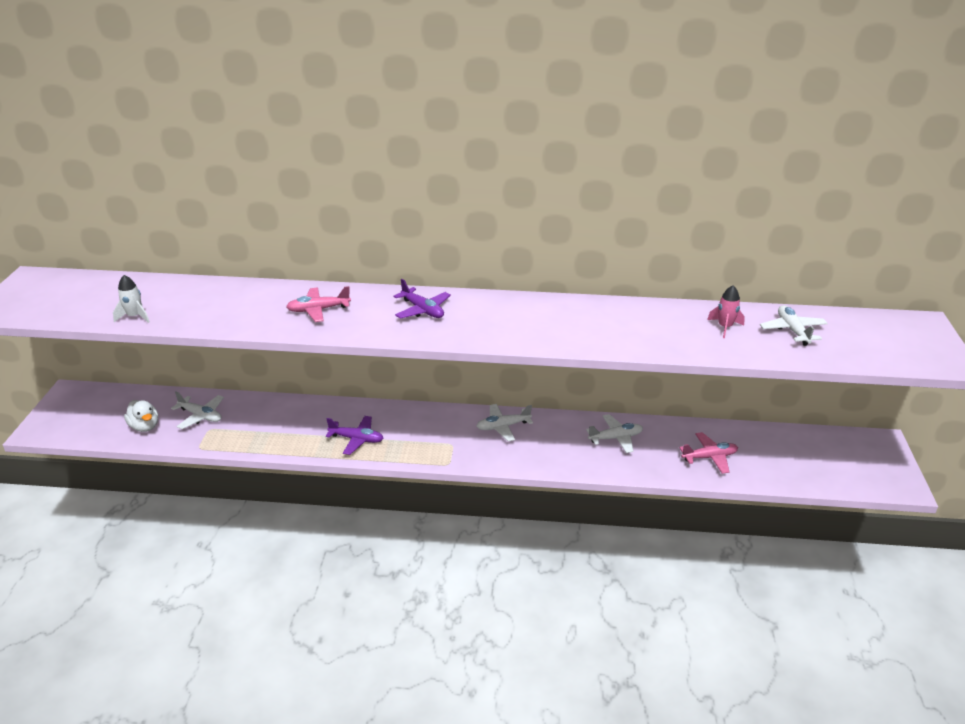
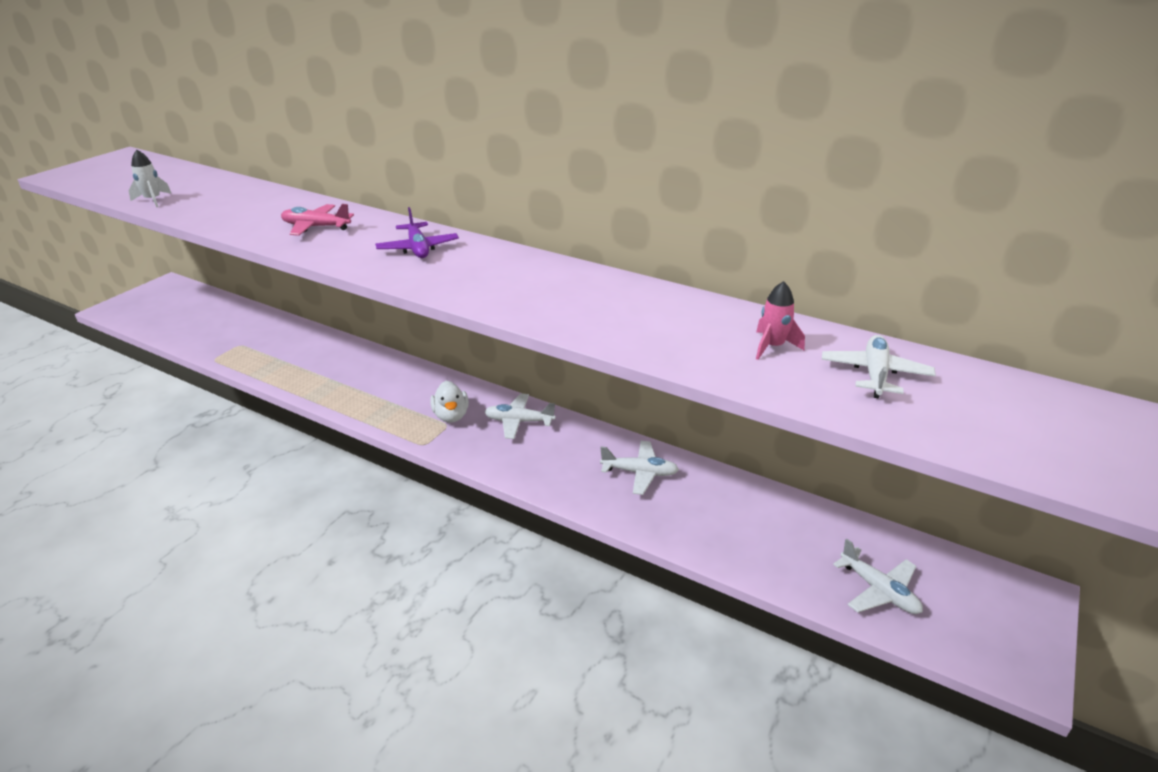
camera: 25 degrees right, 0 degrees up
(145, 426) = (191, 328): white duck -> white duck (451, 416)
(200, 416) = (245, 331): white plane -> white plane (878, 590)
(356, 439) = (358, 392): purple plane -> none
(709, 457) = (744, 534): pink plane -> none

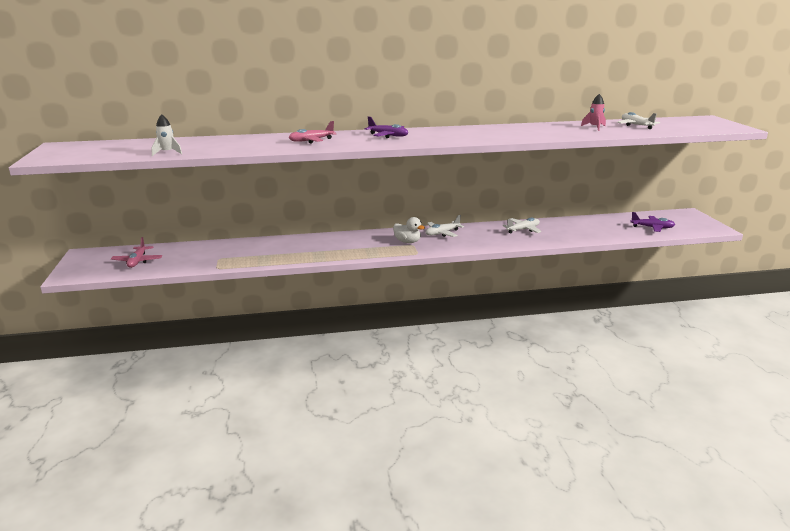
camera: 40 degrees left, 10 degrees down
(180, 315) = (137, 261): none -> pink plane
(878, 590) = (652, 227): white plane -> purple plane

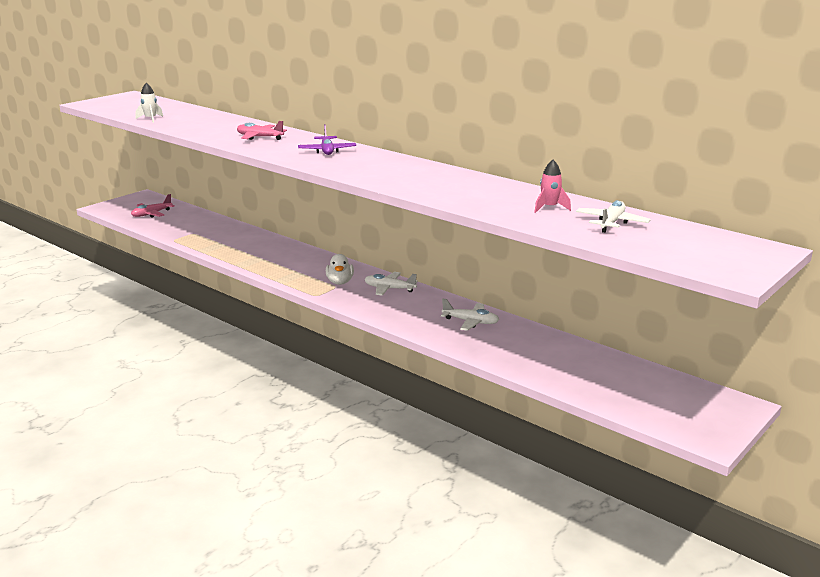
camera: 50 degrees right, 0 degrees up
(652, 227) = (623, 393): purple plane -> none

